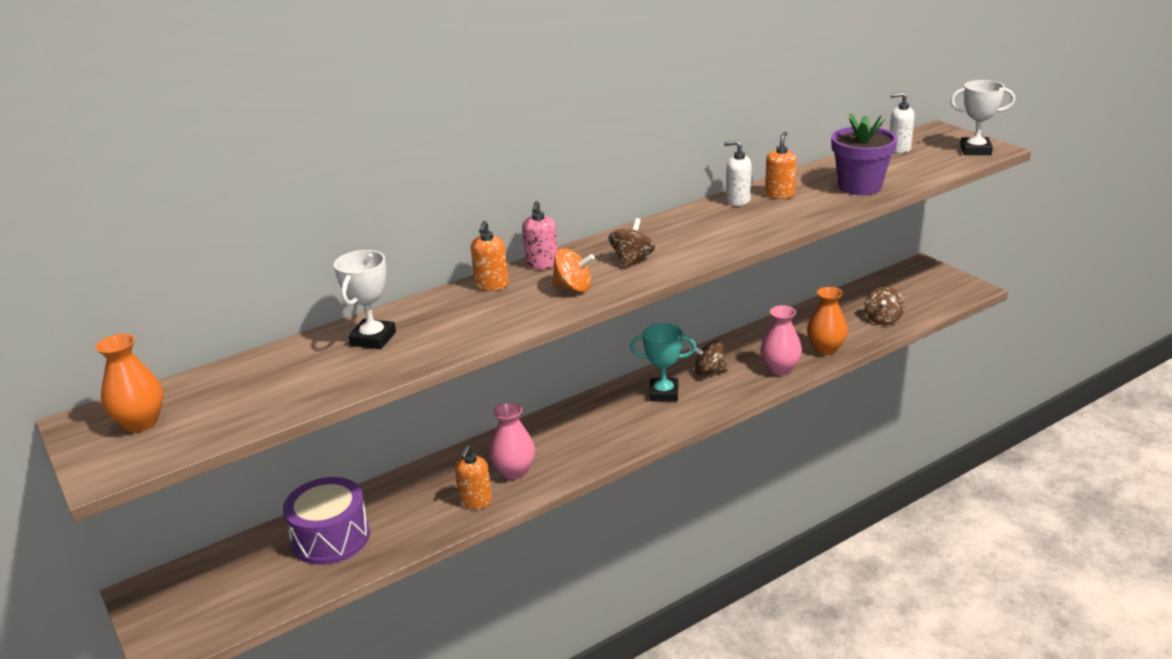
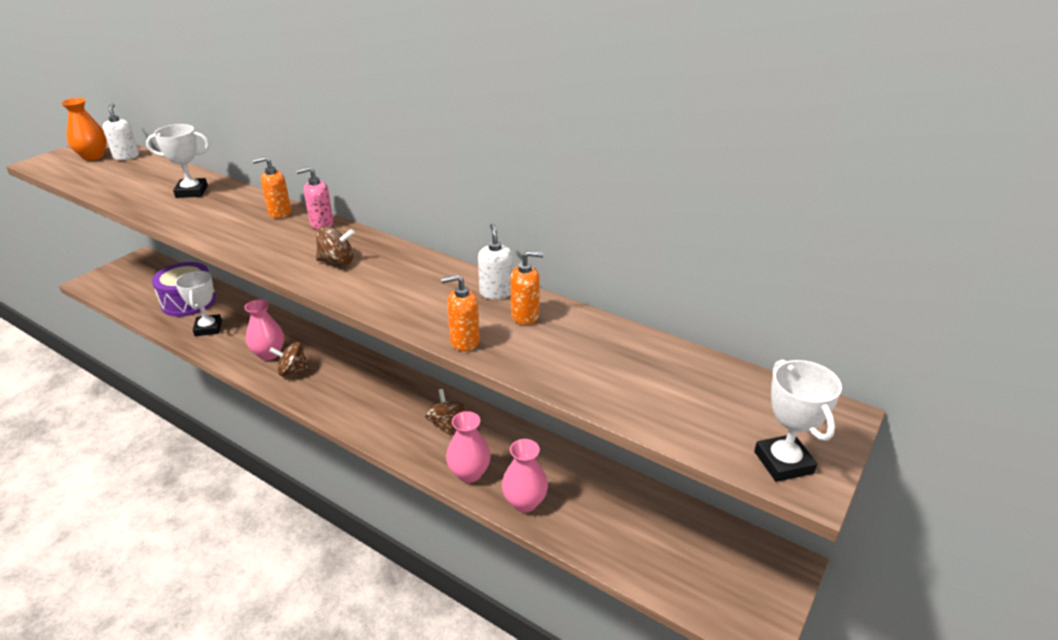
camera: 65 degrees right, 5 degrees up
(417, 519) = (208, 328): none -> white trophy
(476, 501) = (230, 347): orange soap dispenser -> orange soap dispenser (464, 341)
(573, 288) = (277, 246): orange spinning top -> none
(663, 393) = (399, 404): turquoise trophy -> none
(825, 349) = (524, 502): orange vase -> pink vase
(860, 186) = (578, 369): purple flower pot -> none
(883, 319) = (617, 543): brown spinning top -> brown spinning top (293, 371)
(899, 149) = (732, 386): white soap dispenser -> white soap dispenser (126, 156)

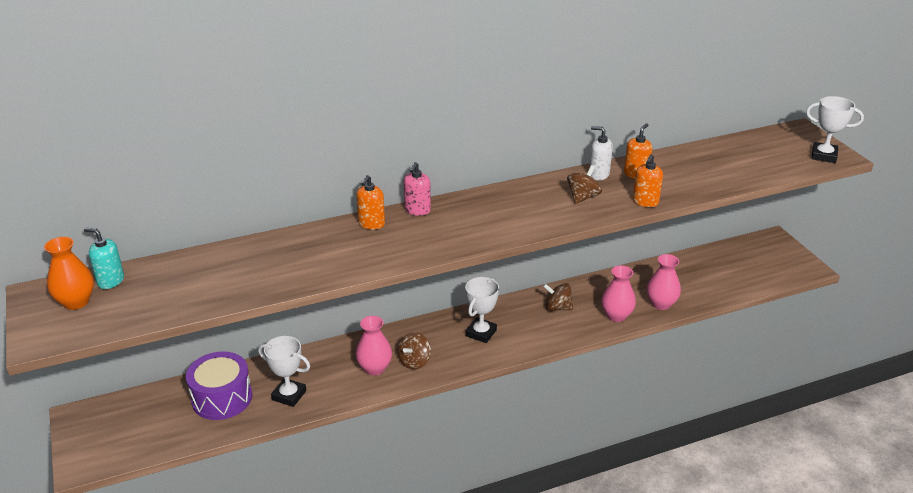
camera: 55 degrees left, 0 degrees up
(126, 156) = (110, 281): white soap dispenser -> turquoise soap dispenser
(192, 192) = (265, 258): white trophy -> white trophy (481, 333)
(337, 261) = (489, 219): brown spinning top -> brown spinning top (583, 197)

